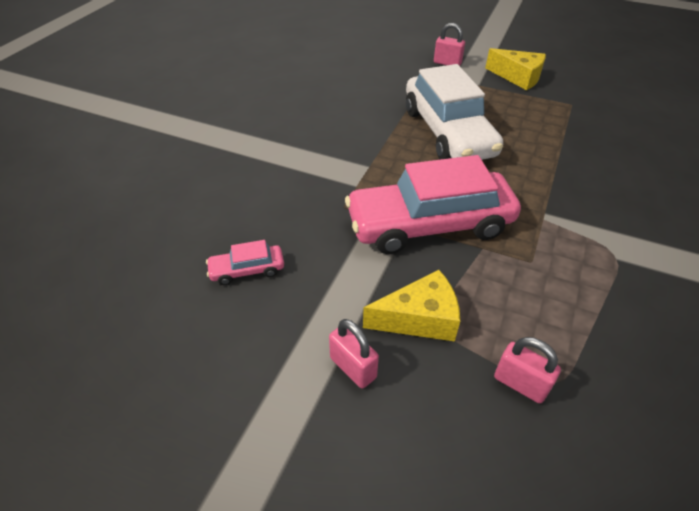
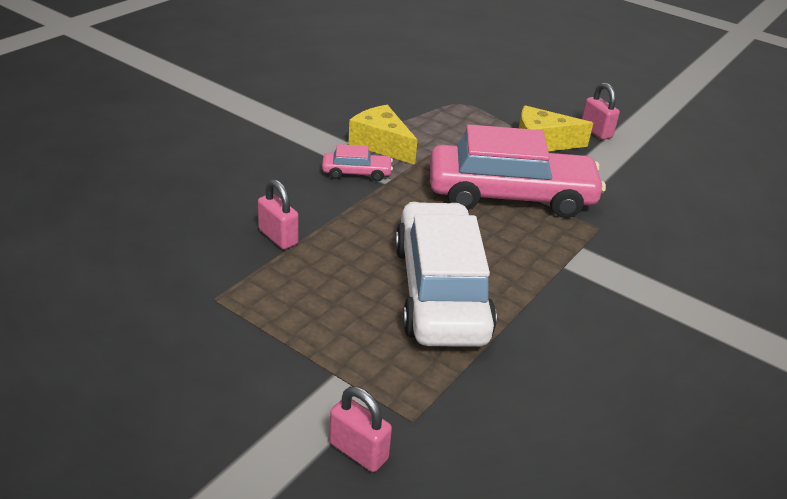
camera: 170 degrees left, 10 degrees down
(247, 270) = (691, 195): pink car -> pink car (356, 173)
(518, 77) = (246, 376): yellow cheese -> yellow cheese (381, 144)
(520, 384) = (484, 106): pink padlock -> pink padlock (278, 237)

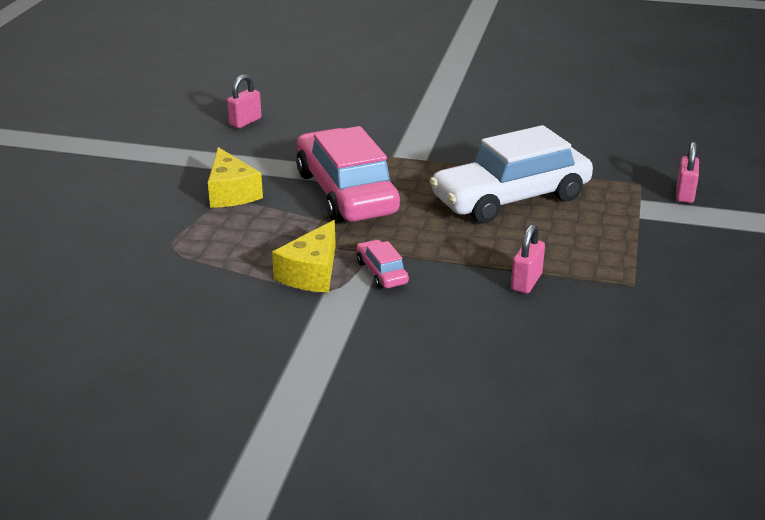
camera: 110 degrees left, 5 degrees down
(596, 131) = (183, 171): pink padlock -> pink padlock (245, 122)

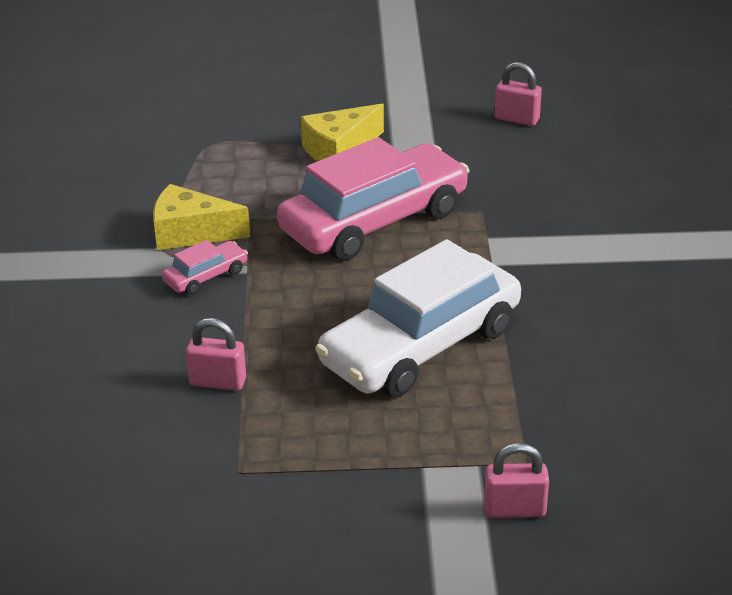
camera: 75 degrees right, 5 degrees up
(511, 198) = (421, 346): white car -> white car turned 90 degrees counterclockwise

